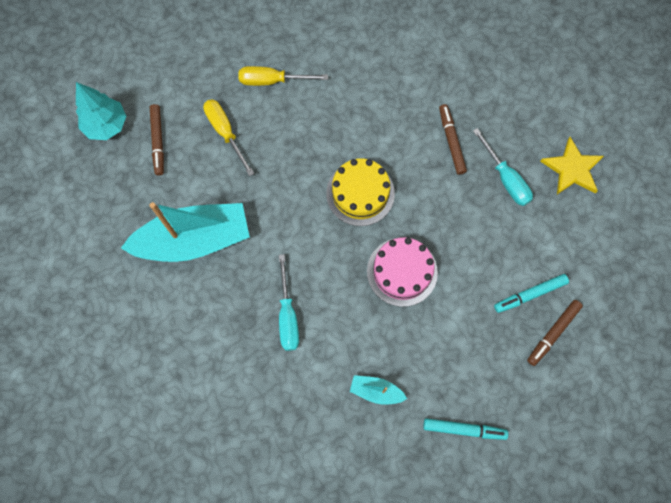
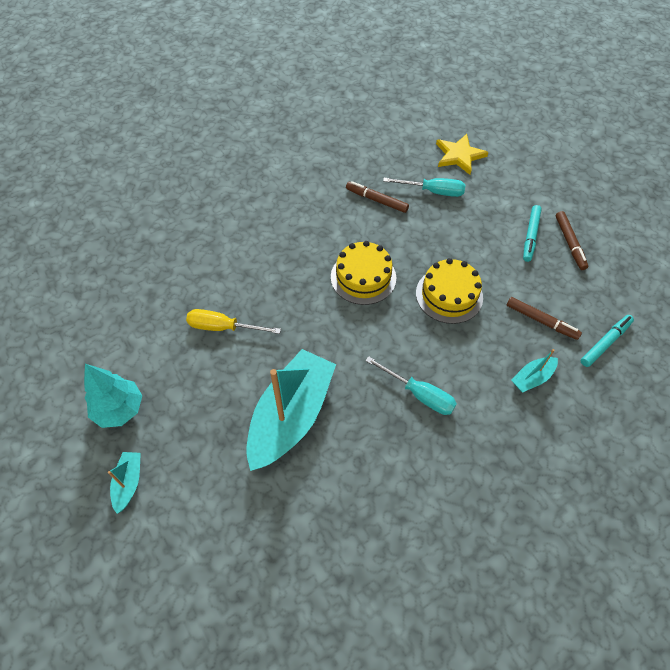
camera: 50 degrees left, 15 degrees down
(63, 179) = (128, 483): none -> turquoise boat
(158, 141) = (178, 380): brown marker -> brown marker (541, 321)
(272, 81) = (216, 267): yellow screwdriver -> none
(402, 272) = (449, 295): pink cake -> yellow cake

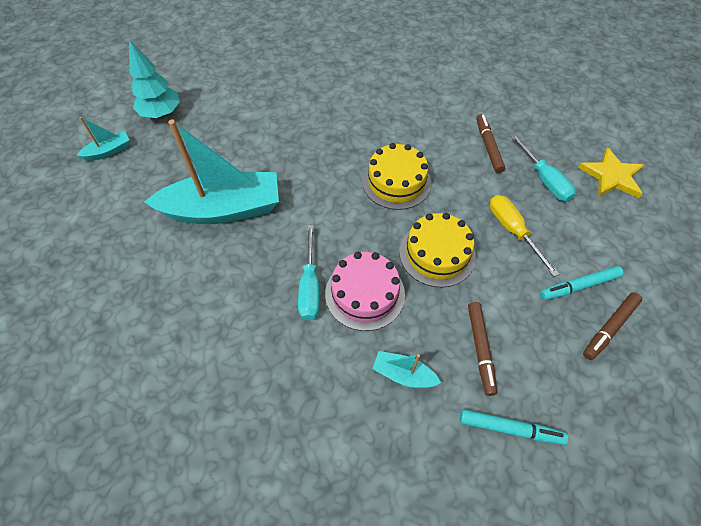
camera: 55 degrees right, 0 degrees up
(223, 327) = (271, 126): yellow screwdriver -> yellow screwdriver (513, 231)
(451, 361) = (364, 293): none -> pink cake

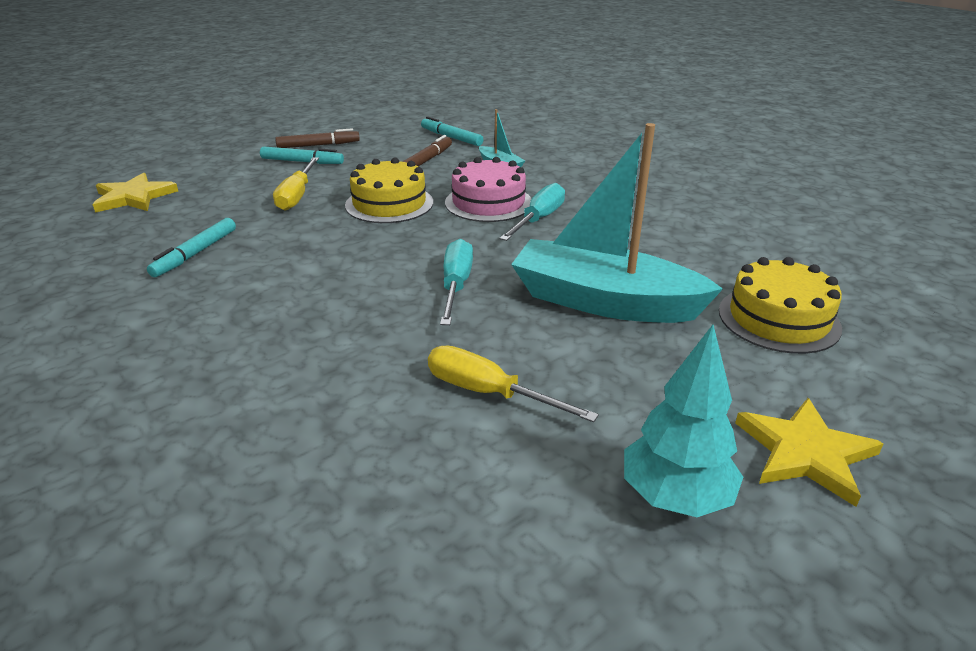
camera: 150 degrees left, 25 degrees down
(108, 151) = (805, 453): turquoise boat -> yellow star
(254, 127) = (489, 393): none -> yellow screwdriver
(396, 182) = (353, 259): yellow cake -> yellow cake (778, 319)
(488, 146) = (195, 253): brown marker -> turquoise marker
(544, 179) = (198, 214): turquoise screwdriver -> turquoise screwdriver (456, 285)

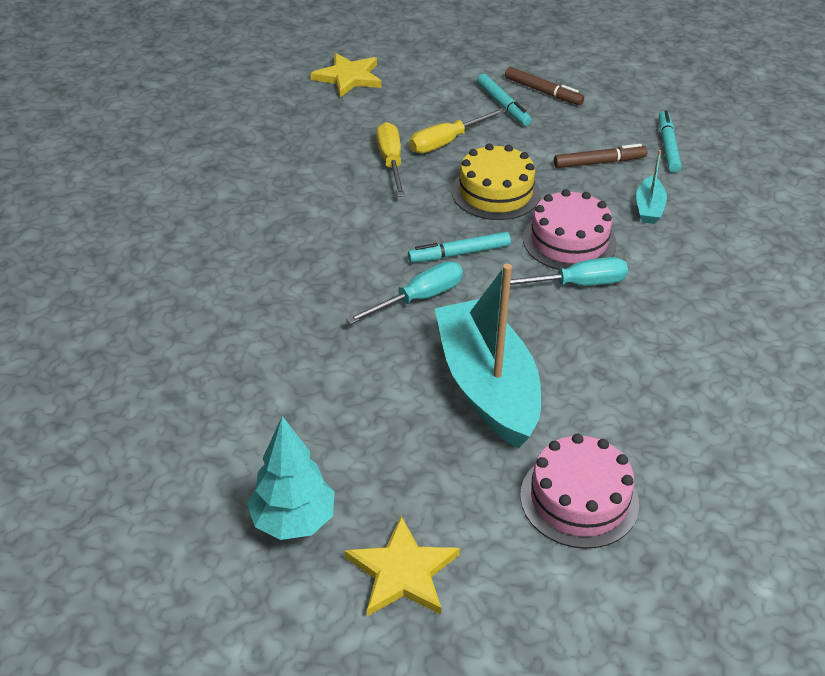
camera: 50 degrees right, 10 degrees up
(195, 253) = (316, 158): turquoise marker -> turquoise marker (459, 253)
(489, 393) = (311, 385): yellow screwdriver -> yellow screwdriver (391, 162)
(778, 319) = (579, 499): yellow cake -> pink cake

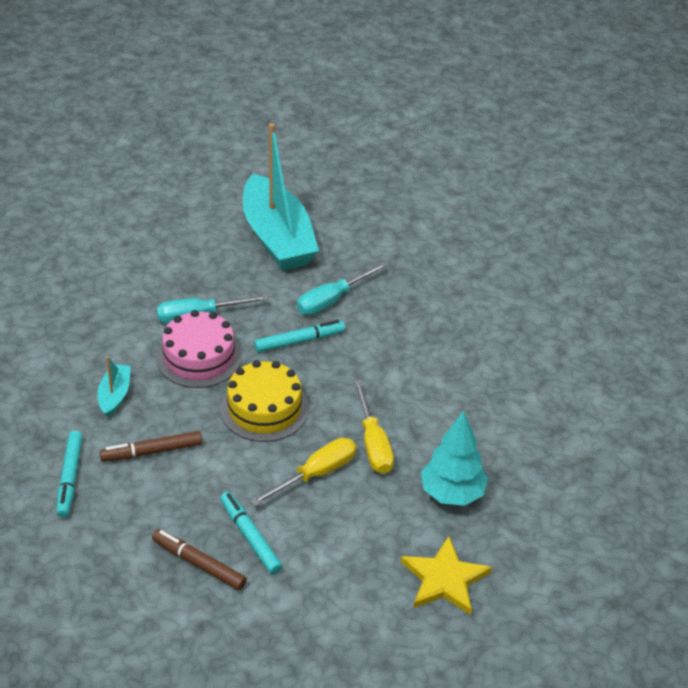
camera: 175 degrees right, 0 degrees up
(293, 521) = (396, 163): turquoise tree -> turquoise tree (452, 493)
(402, 572) = (328, 143): yellow star -> none
(579, 499) = (221, 177): pink cake -> none

